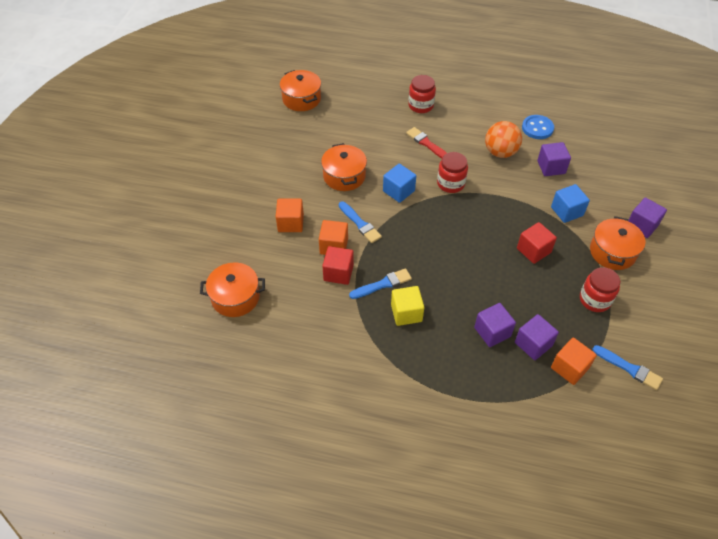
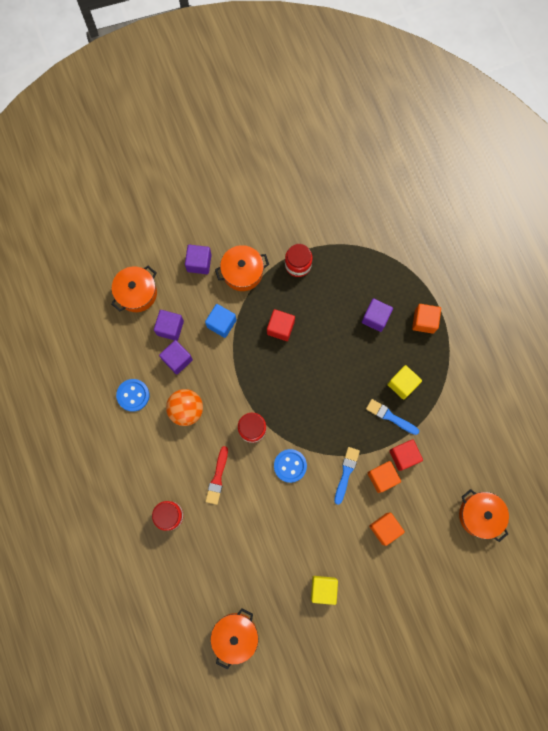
camera: 125 degrees left, 25 degrees up
(284, 160) = (323, 588): none -> yellow cube
(344, 176) = (305, 522): orange pot -> orange pot (137, 293)
(398, 191) = (290, 466): blue cube -> blue button
(533, 344) = (366, 287): purple cube -> purple cube (170, 328)
(569, 368) = (368, 255): orange cube -> orange cube (424, 321)
(629, 368) = (341, 219): blue brush -> none

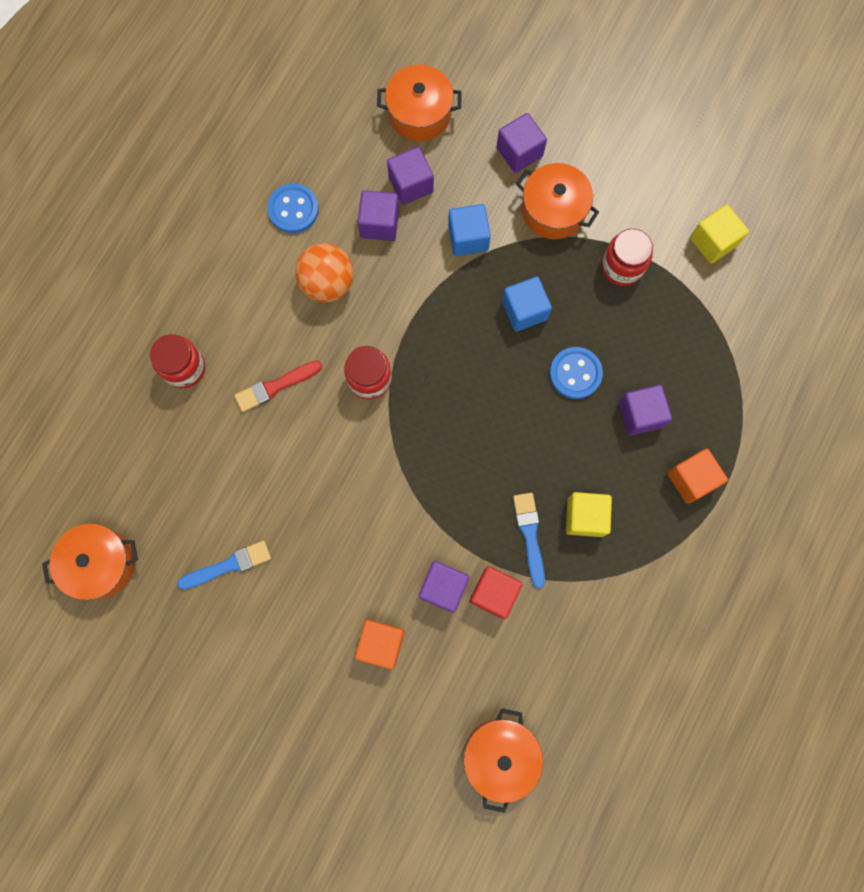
camera: 50 degrees right, 0 degrees up
(280, 328) = (524, 310): red cube -> blue cube
(290, 466) = (362, 461): blue button -> blue button (575, 373)
(323, 588) = (242, 625): yellow cube -> yellow cube (713, 242)
(346, 473) = (411, 537): blue brush -> blue brush (228, 565)
(382, 477) = (443, 587): orange cube -> purple cube

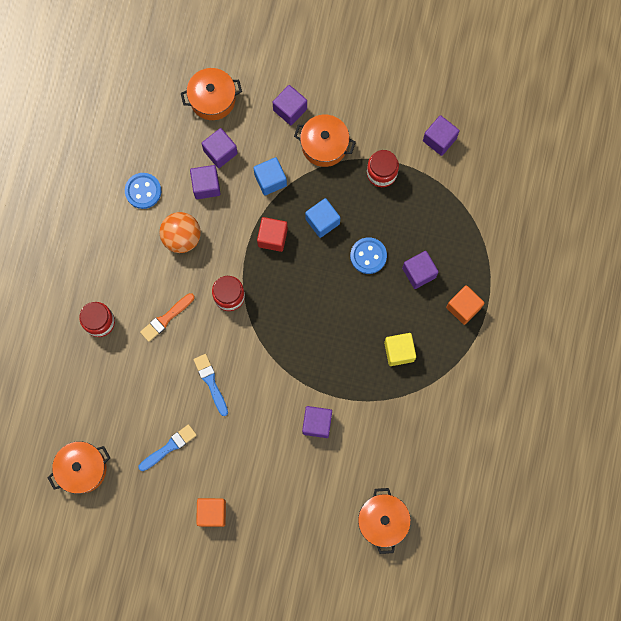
camera: 15 degrees left, 0 degrees up
(275, 386) = (166, 318): red brush -> orange brush
(381, 643) = (285, 471): orange cube -> orange cube (212, 513)
(494, 593) = (351, 418): red cube -> red cube (272, 237)
(529, 535) = (365, 373): blue brush -> blue brush (211, 382)
(713, 242) = (439, 139): yellow cube -> purple cube

